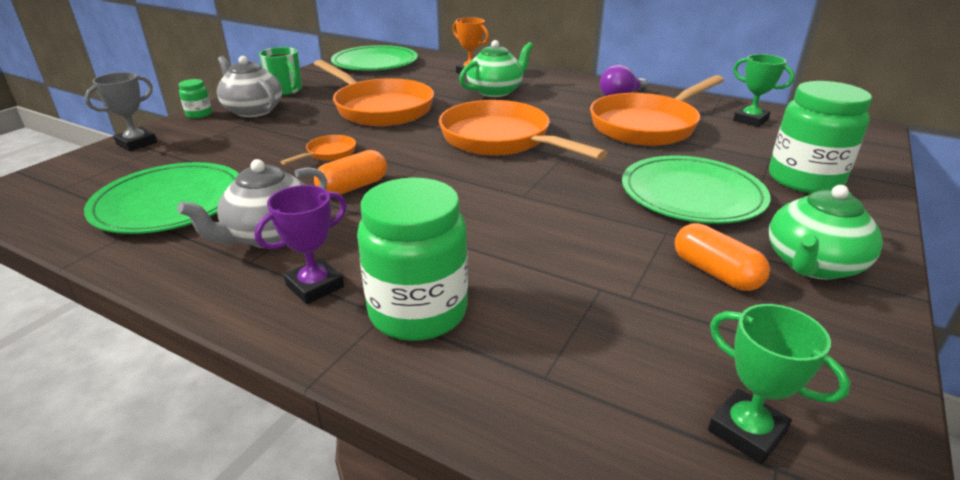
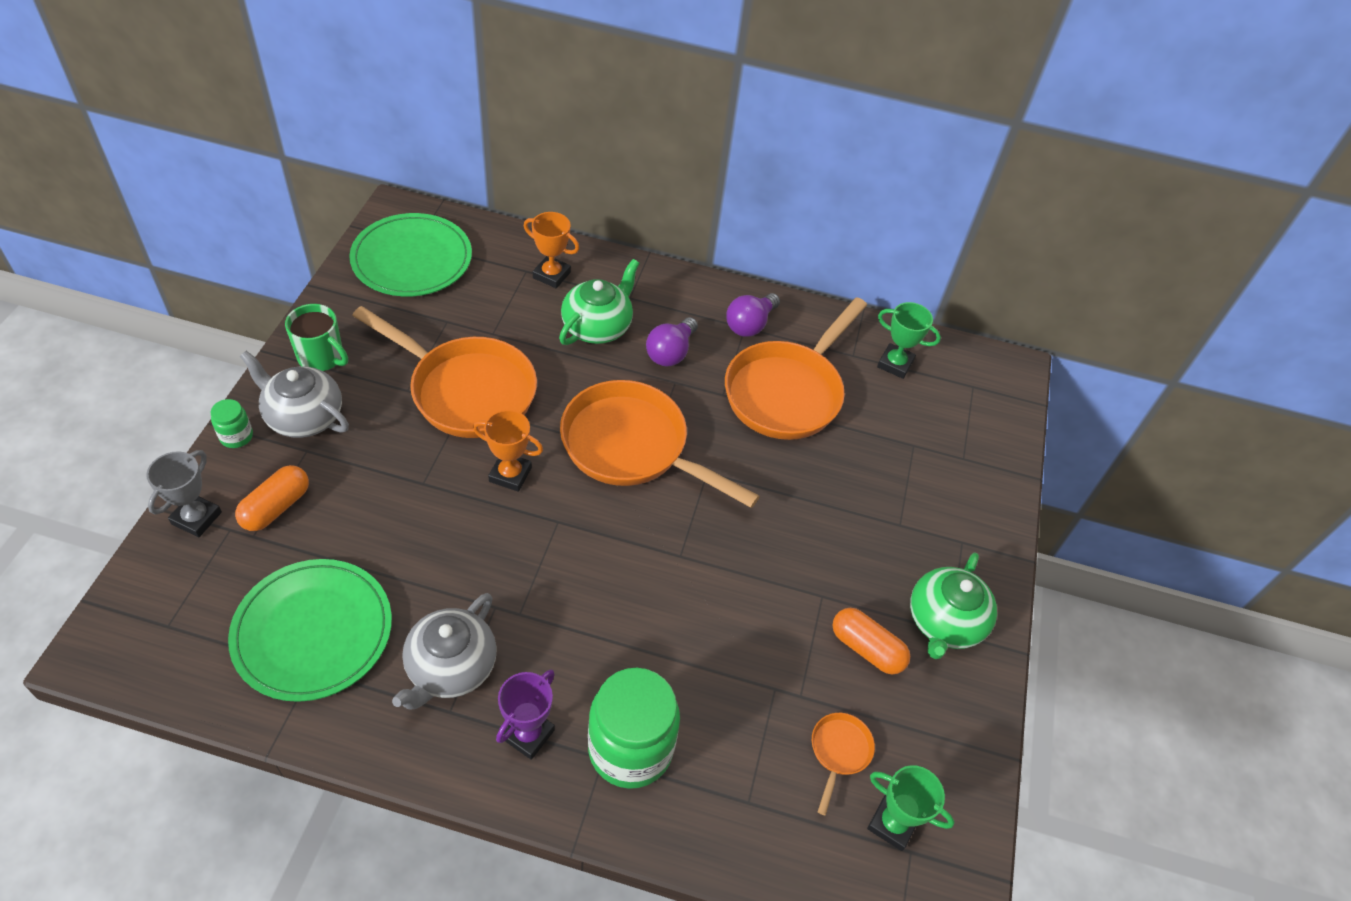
camera: 20 degrees left, 20 degrees up
(328, 153) = (445, 506): orange pan -> orange pan (839, 752)
(353, 187) = (501, 570): orange capsule -> orange capsule (276, 507)
(391, 144) = (510, 474): none -> orange trophy
(550, 104) = (671, 352): none -> purple light bulb
(692, 194) = (841, 527): green plate -> none
(804, 180) = (944, 483): green jar -> none

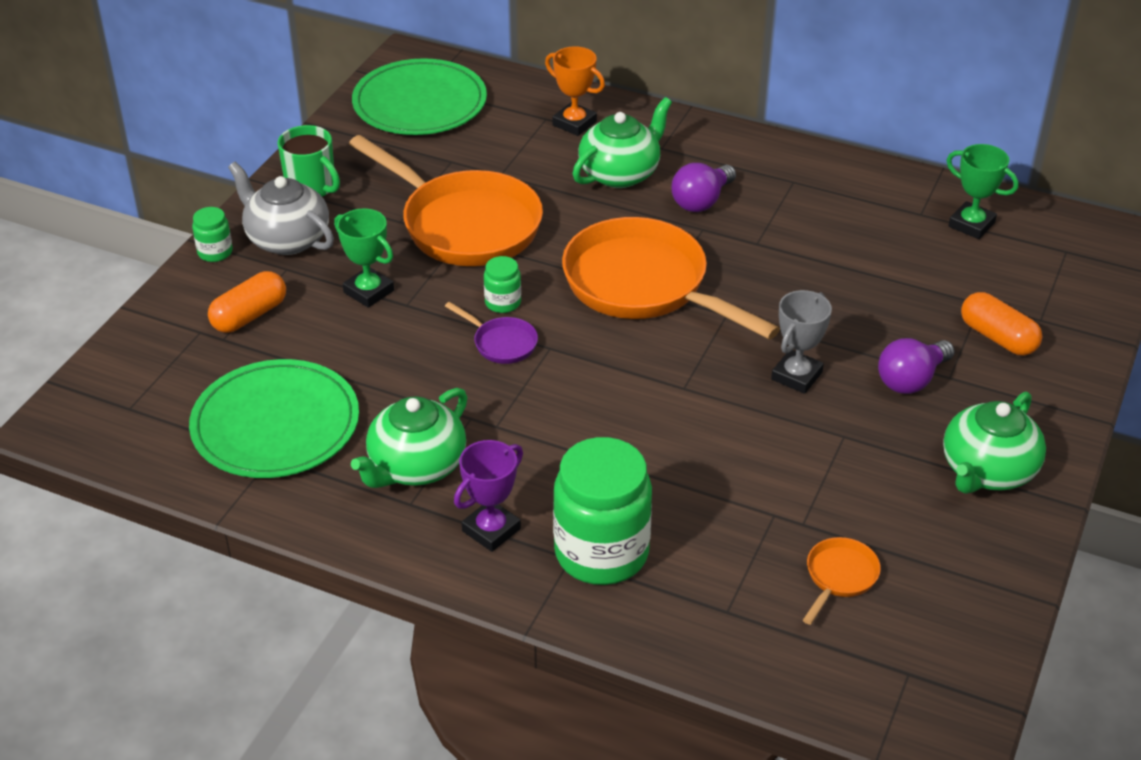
camera: 15 degrees right, 10 degrees down
(196, 518) = (167, 320): grey trophy -> grey trophy (796, 376)
(450, 668) = (416, 466): grey teapot -> green teapot
(510, 474) = (503, 303): orange trophy -> green jar
(514, 520) = (501, 343): none -> purple pan
(750, 324) = (800, 179): purple light bulb -> purple light bulb (911, 380)
(787, 392) = (834, 245): orange pan -> none
(866, 648) = (888, 487): orange capsule -> orange capsule (998, 337)
(892, 824) = (891, 646): green trophy -> green trophy (368, 291)

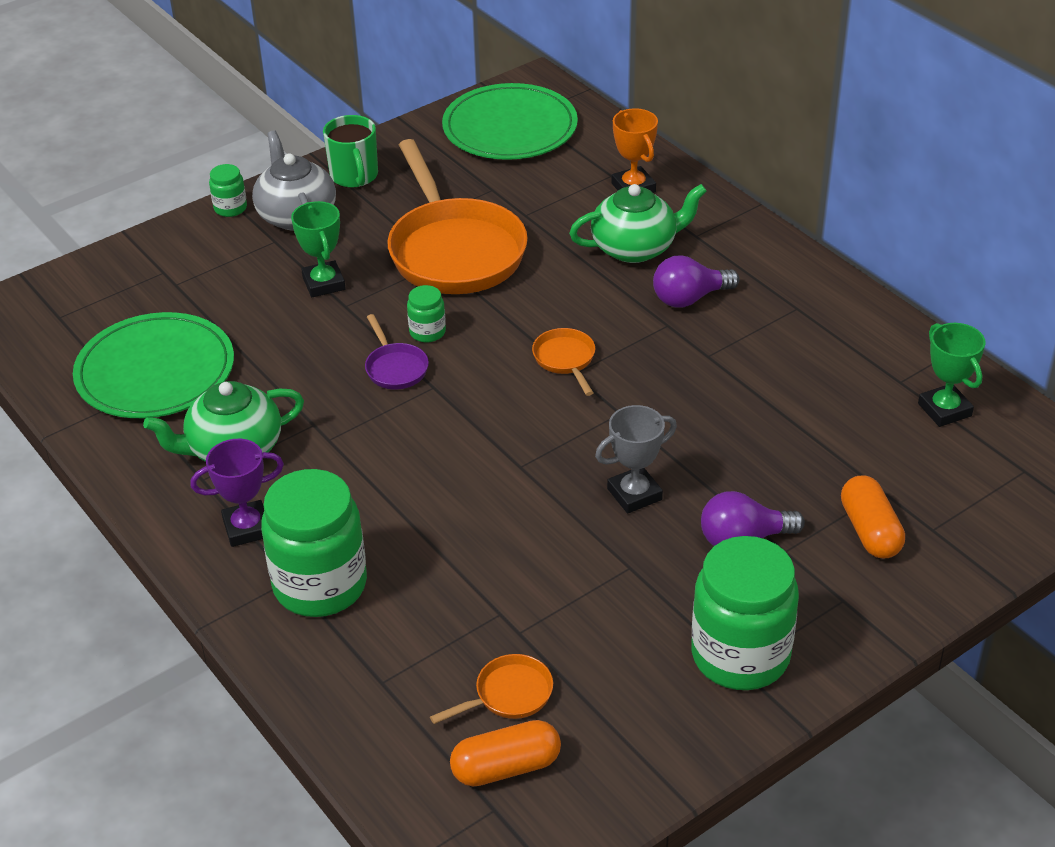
camera: 30 degrees right, 0 degrees up
(249, 316) = (212, 272): orange capsule -> orange capsule (506, 767)
(644, 286) = (565, 360): orange pan -> orange pan, size x0.42
(987, 471) = (740, 655): green teapot -> green jar

